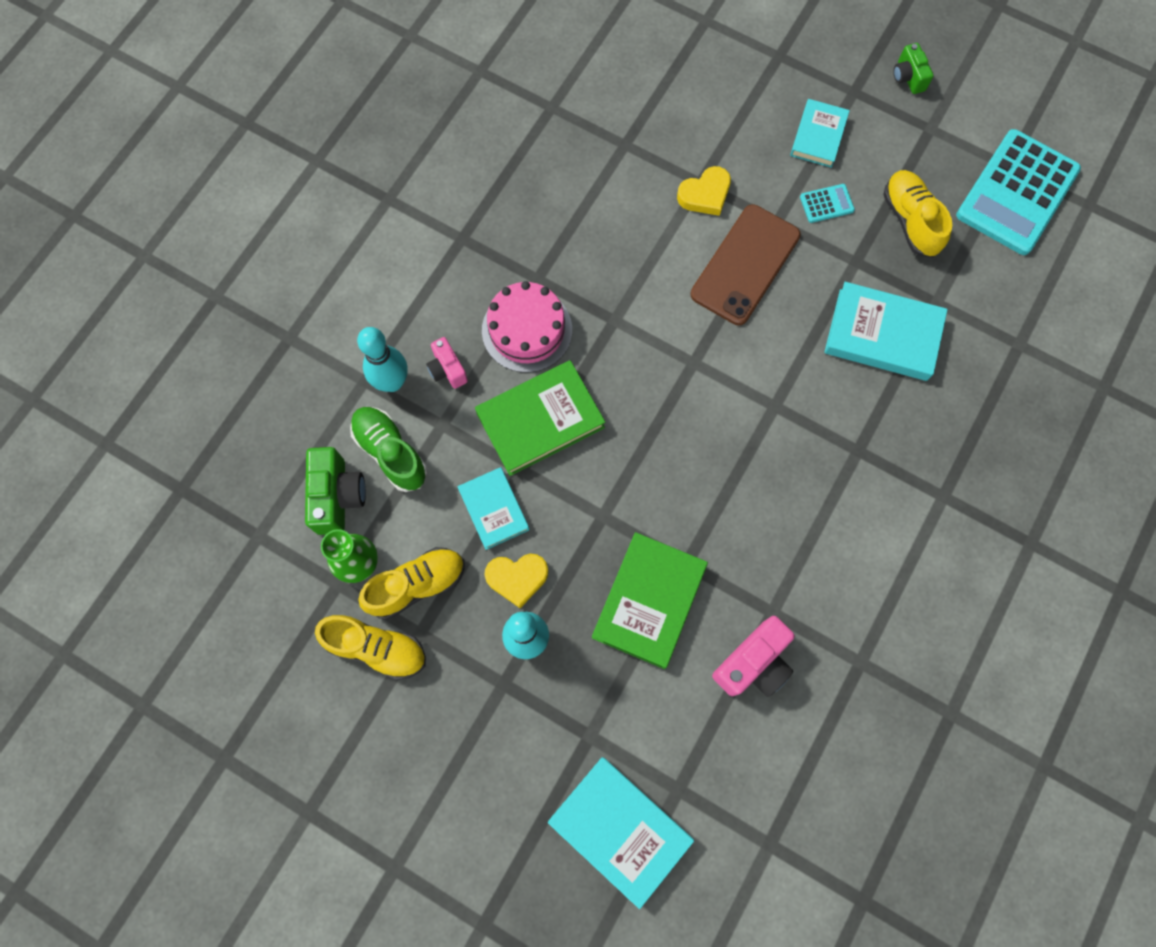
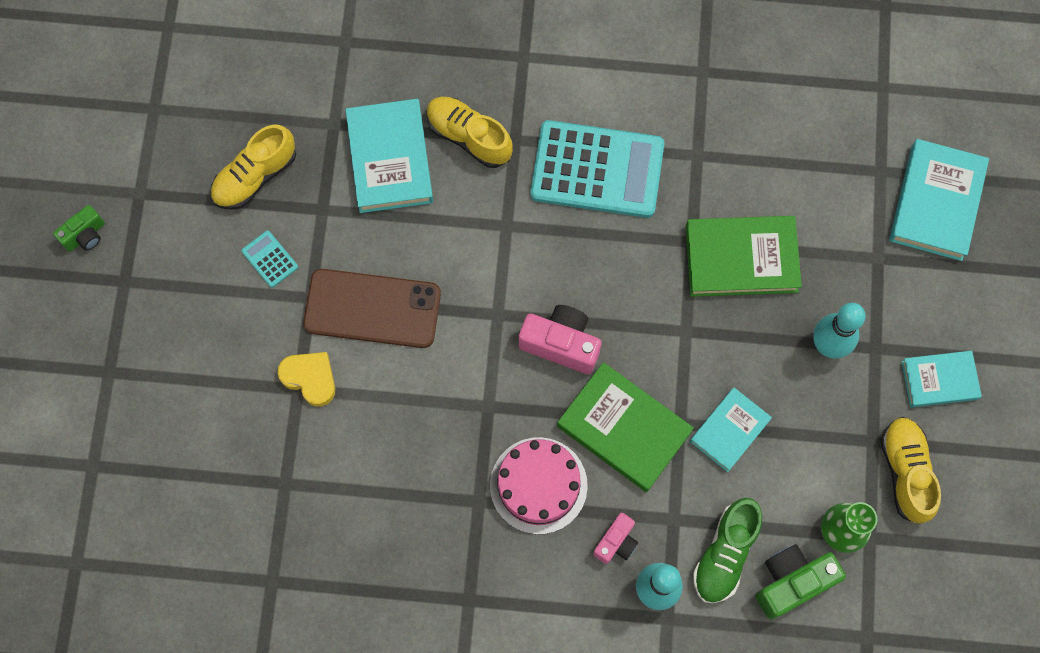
camera: 115 degrees left, 0 degrees up
(417, 585) = (833, 465): yellow shoe -> yellow shoe (469, 137)
(517, 578) = (780, 379): yellow heart -> none
(753, 663) = (748, 154): pink camera -> pink camera (561, 344)
(818, 136) = (193, 296): turquoise book -> turquoise book (939, 380)
(1017, 193) = (182, 92): turquoise calculator -> turquoise calculator (597, 170)

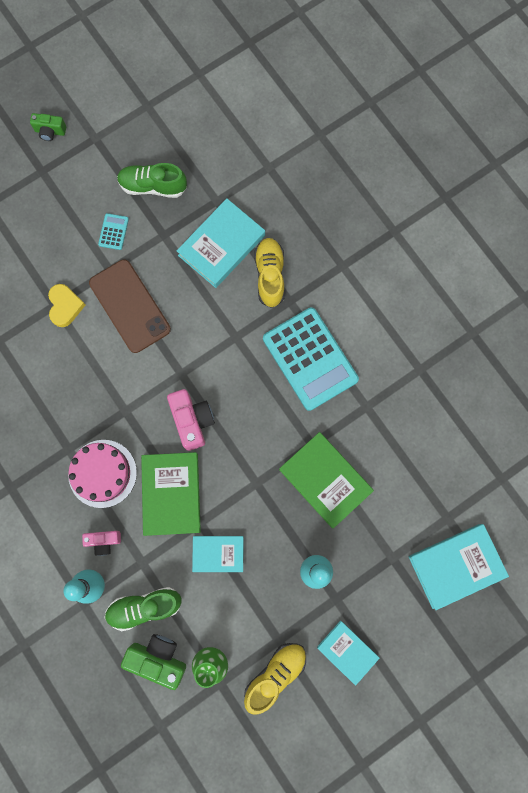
camera: 50 degrees right, 5 degrees up
(255, 176) = (153, 186): yellow shoe -> green shoe

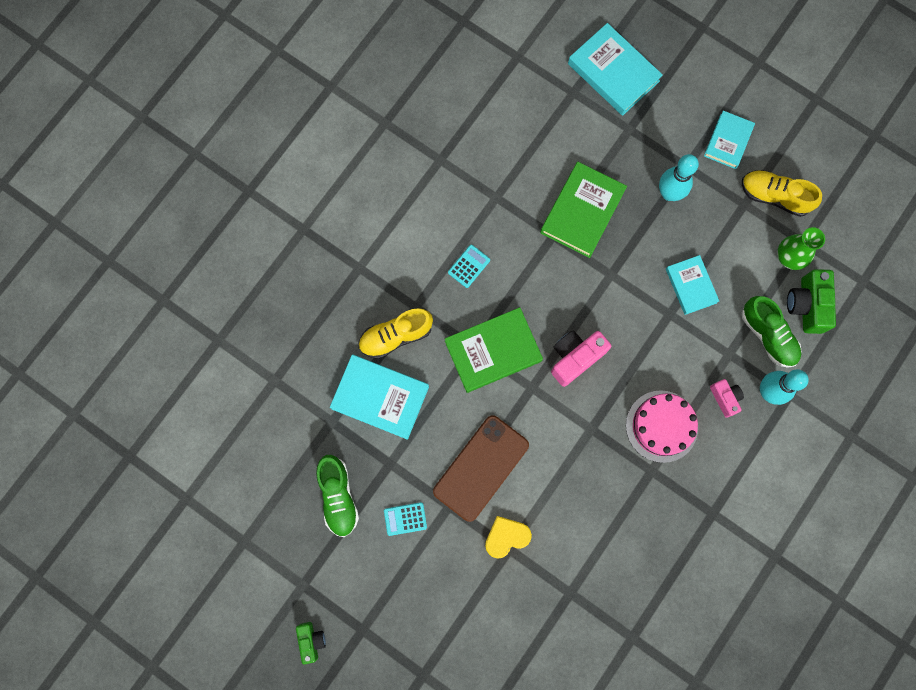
camera: 110 degrees left, 0 degrees up
(171, 494) = (654, 351): green book -> green book (493, 351)
(310, 359) = (469, 266): turquoise calculator -> turquoise calculator, size x0.40

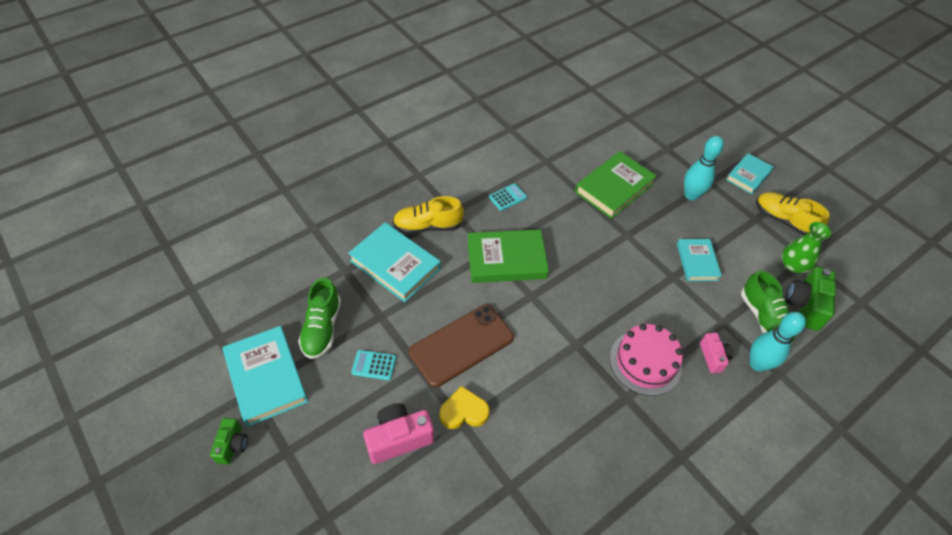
camera: 15 degrees right, 25 degrees down
(575, 358) = (578, 285): pink camera -> pink camera (399, 439)
(613, 72) = (662, 114): turquoise book -> turquoise book (266, 378)

